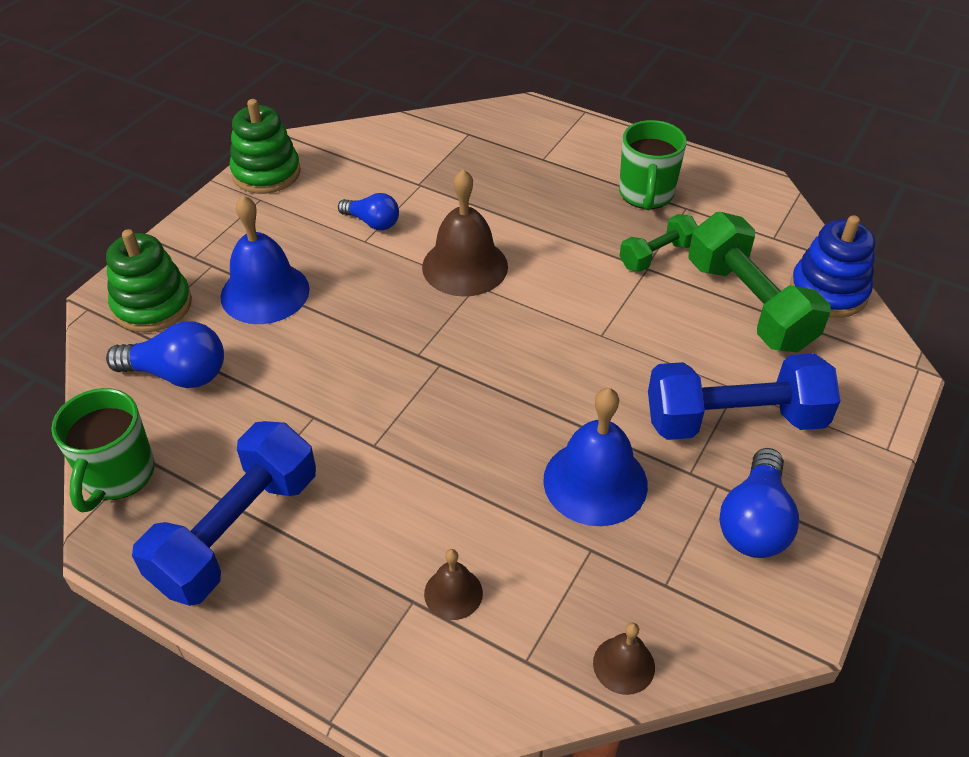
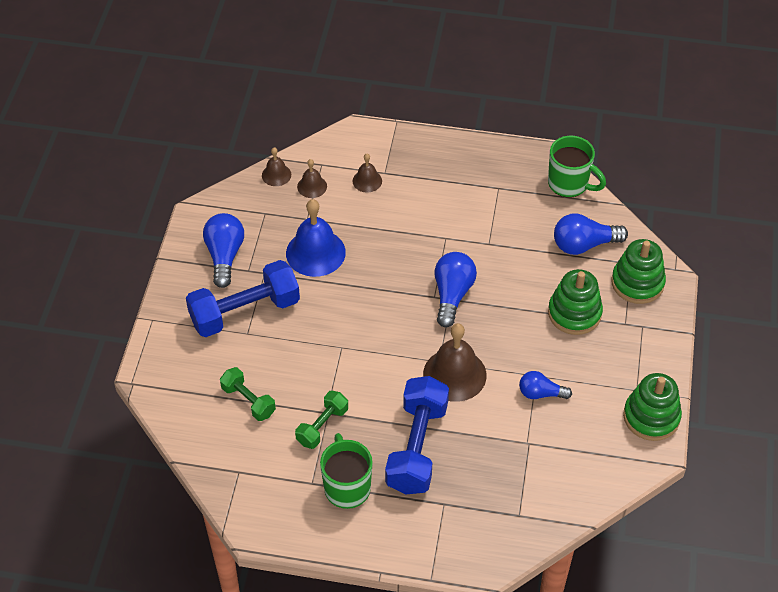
camera: 160 degrees right, 5 degrees up
(117, 475) = (569, 184): green mug -> green mug turned 135 degrees clockwise
(236, 531) = (488, 177): blue dumbbell -> blue dumbbell (417, 447)
(265, 292) = (574, 313): blue bell -> green stacking toy
(412, 359) = (452, 294): none -> blue light bulb
(561, 614) = (312, 186): none -> brown bell
(749, 305) = (248, 401): green dumbbell -> green dumbbell, size x0.54
(828, 291) = (194, 430): blue stacking toy -> none

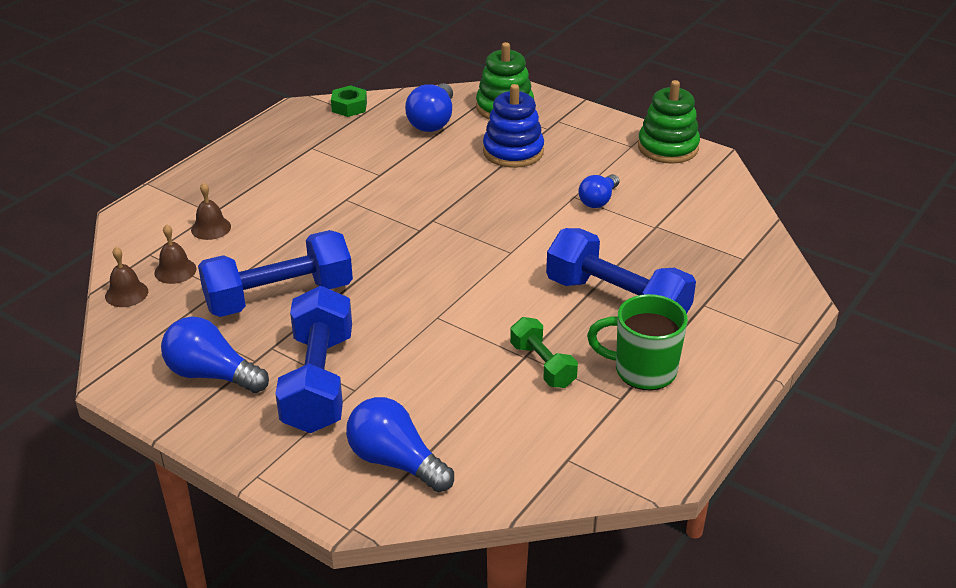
camera: 65 degrees left, 15 degrees down
(248, 401) = (462, 418): green dumbbell -> none
(315, 252) = (279, 297): blue bell -> blue dumbbell
(452, 294) = (427, 217): blue light bulb -> blue light bulb (395, 461)
(454, 374) = (536, 247): brown bell -> none
(569, 184) = (349, 107): green mug -> green nut
(574, 313) = (513, 151): green stacking toy -> blue stacking toy

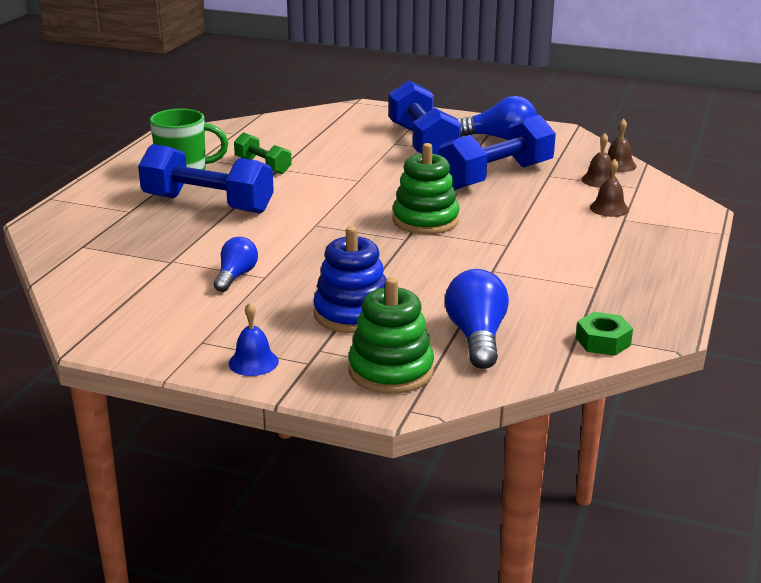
camera: 165 degrees right, 10 degrees down
(395, 461) = (345, 122): blue light bulb -> none
(595, 126) = (253, 362): none -> blue bell
(668, 147) = (151, 345): green stacking toy -> green stacking toy (425, 220)

